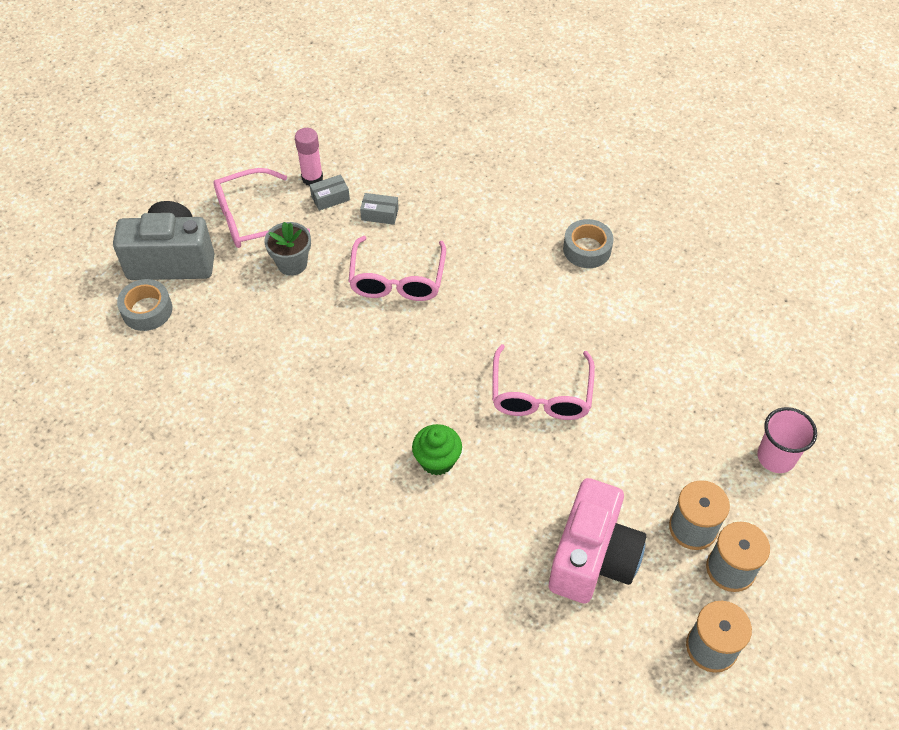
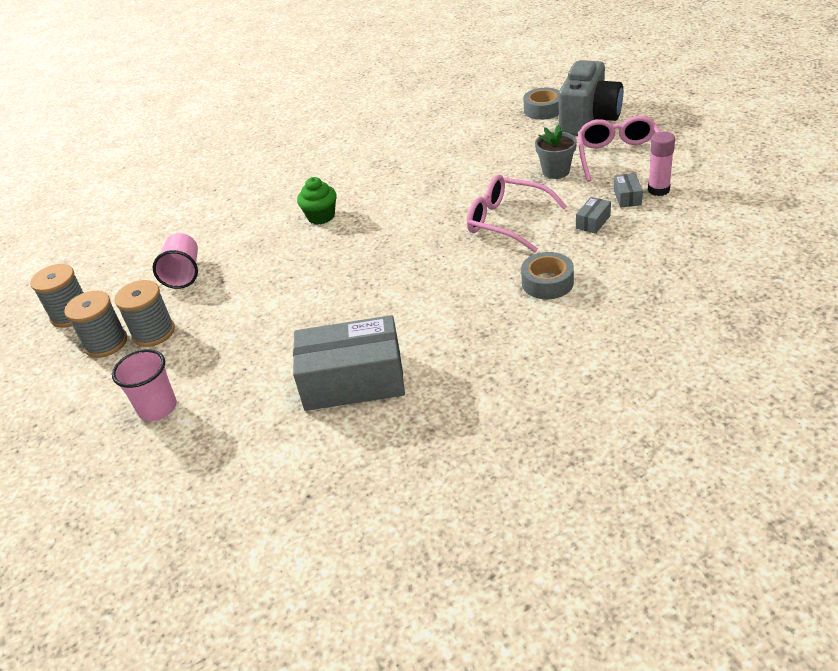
camera: 120 degrees right, 15 degrees down
(541, 395) = (334, 278): pink glasses -> none
(587, 249) = (476, 348): grey tape -> grey tape (547, 283)
(593, 558) = (184, 273): pink camera -> pink cup
(665, 319) = (353, 380): none -> grey box

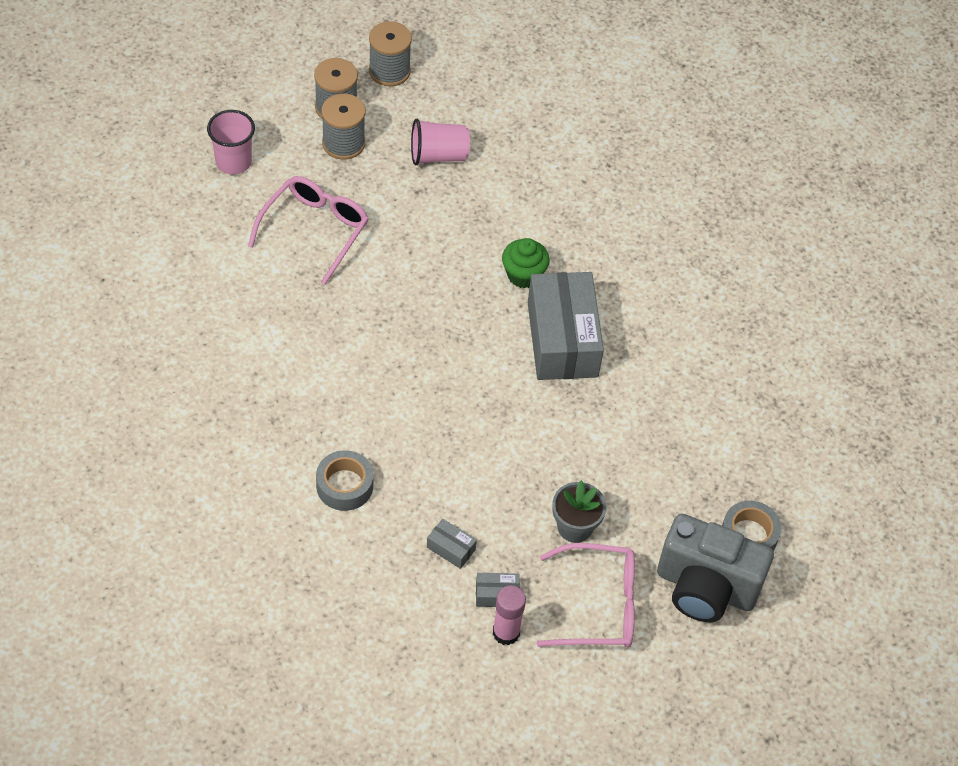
camera: 80 degrees right, 15 degrees up
(353, 380) = (233, 309): grey box -> grey box (562, 339)
(507, 221) = (471, 461): pink glasses -> pink glasses (315, 230)

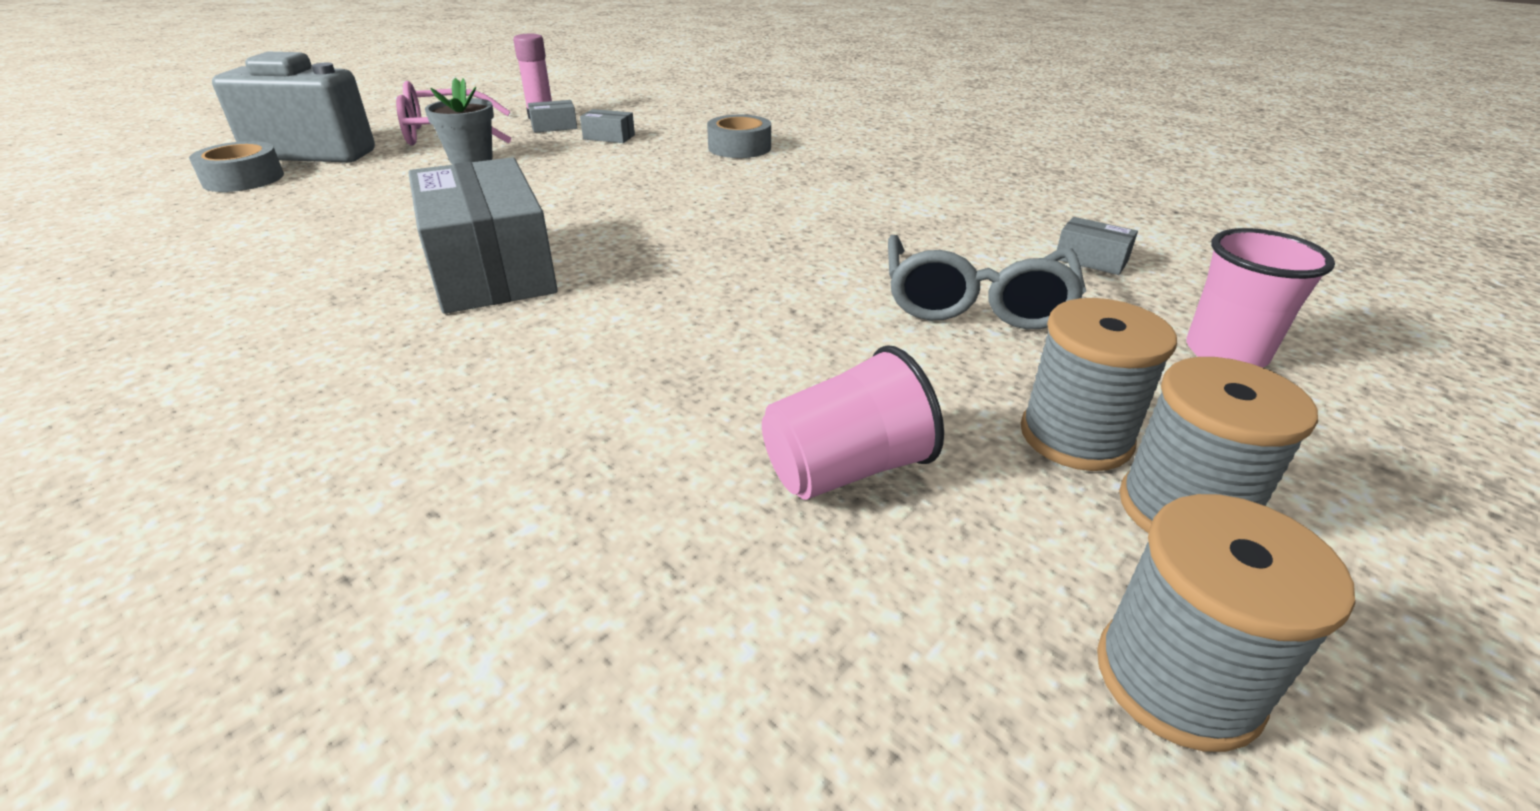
camera: 165 degrees right, 20 degrees down
(218, 245) = (1091, 260): none -> grey box
(315, 230) = (975, 301): pink glasses -> grey glasses
(523, 275) = (571, 321): green cupcake -> none

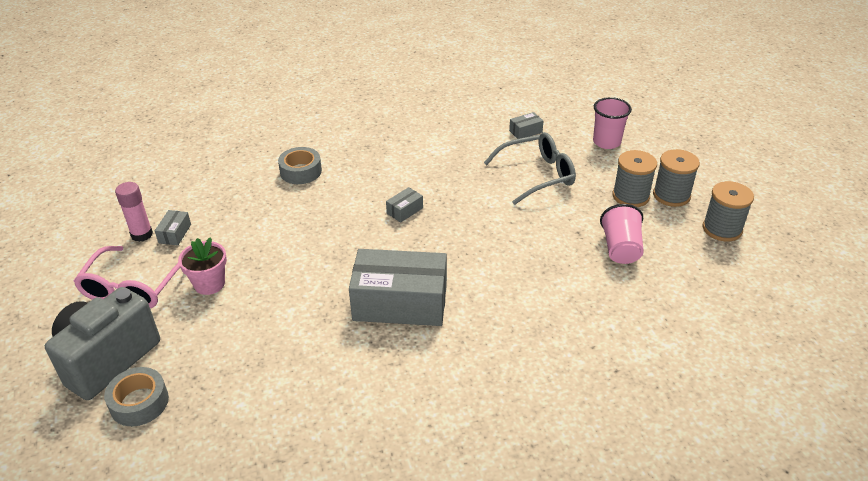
camera: 60 degrees left, 5 degrees up
(471, 159) = (209, 284): grey flower pot -> pink flower pot
(609, 137) = (225, 215): grey box -> grey box (405, 211)
(975, 301) = (537, 175): grey glasses -> grey glasses turned 60 degrees counterclockwise

